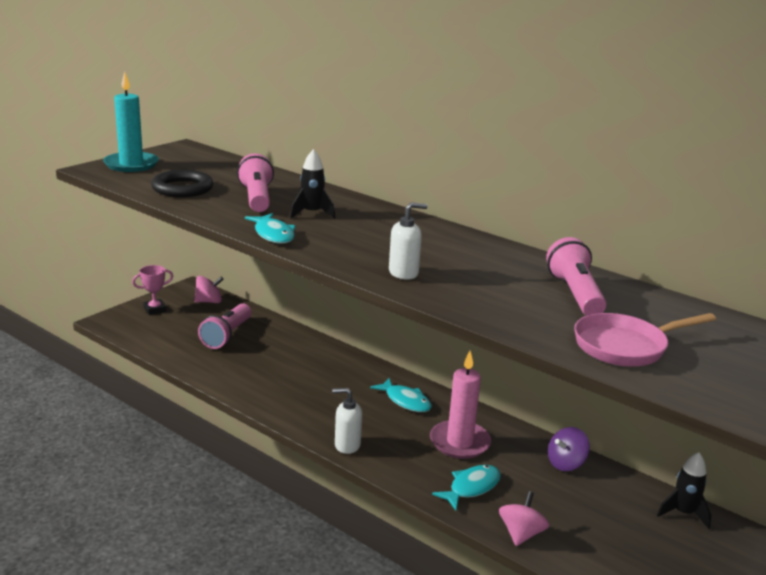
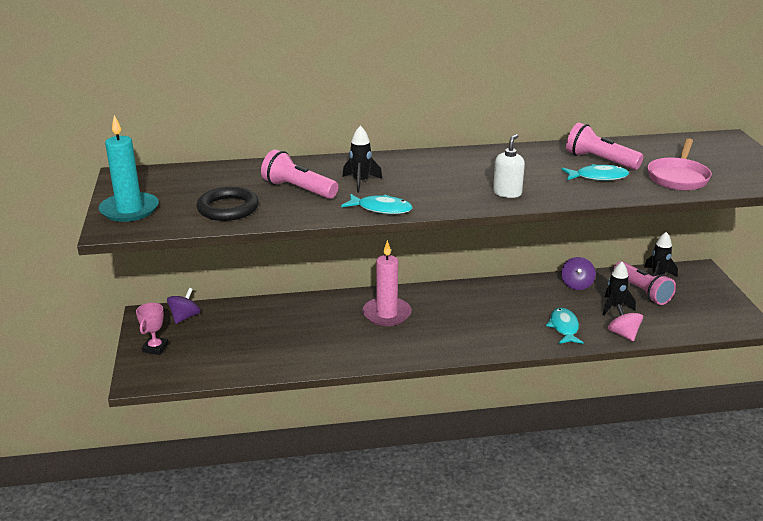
camera: 45 degrees left, 5 degrees up
(209, 301) = (185, 317): pink spinning top -> purple spinning top
(227, 335) = (253, 332): pink flashlight -> pink flashlight (642, 291)
(347, 445) = (467, 349): white soap dispenser -> none
(405, 401) = (445, 302): turquoise fish -> turquoise fish (598, 177)
(459, 442) = (514, 307): pink candle -> pink candle (387, 314)
(564, 506) = (614, 307): none -> black rocket

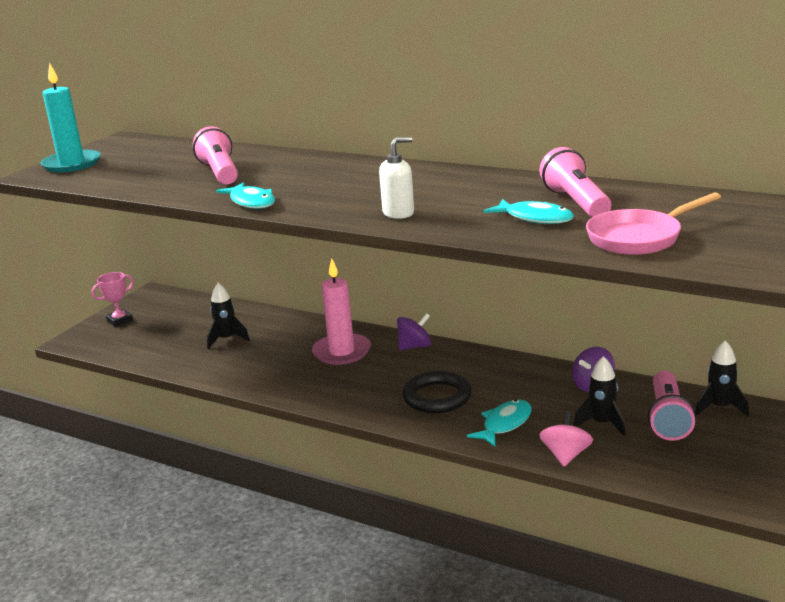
camera: 40 degrees right, 5 degrees down
(185, 317) = (176, 303): purple spinning top -> purple spinning top (415, 346)
(228, 208) = (137, 177): black ring -> black ring (437, 397)
(361, 182) = (283, 177): black rocket -> black rocket (227, 339)

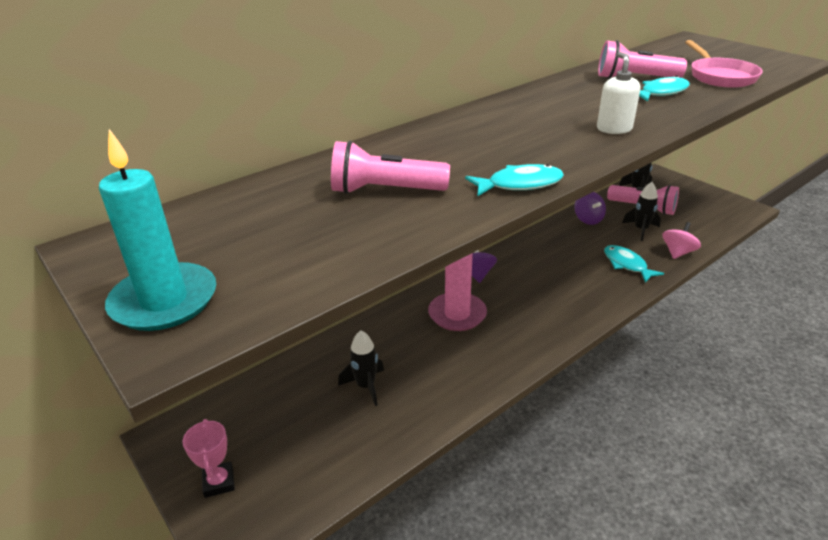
camera: 70 degrees left, 10 degrees up
(437, 397) = (571, 283): black ring -> none
(566, 455) = (677, 252): pink spinning top -> pink spinning top turned 90 degrees clockwise

